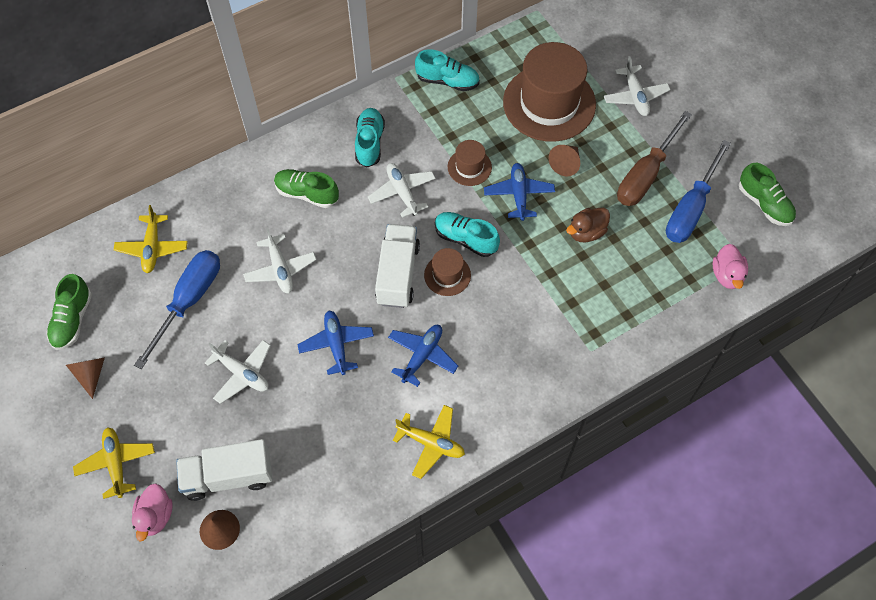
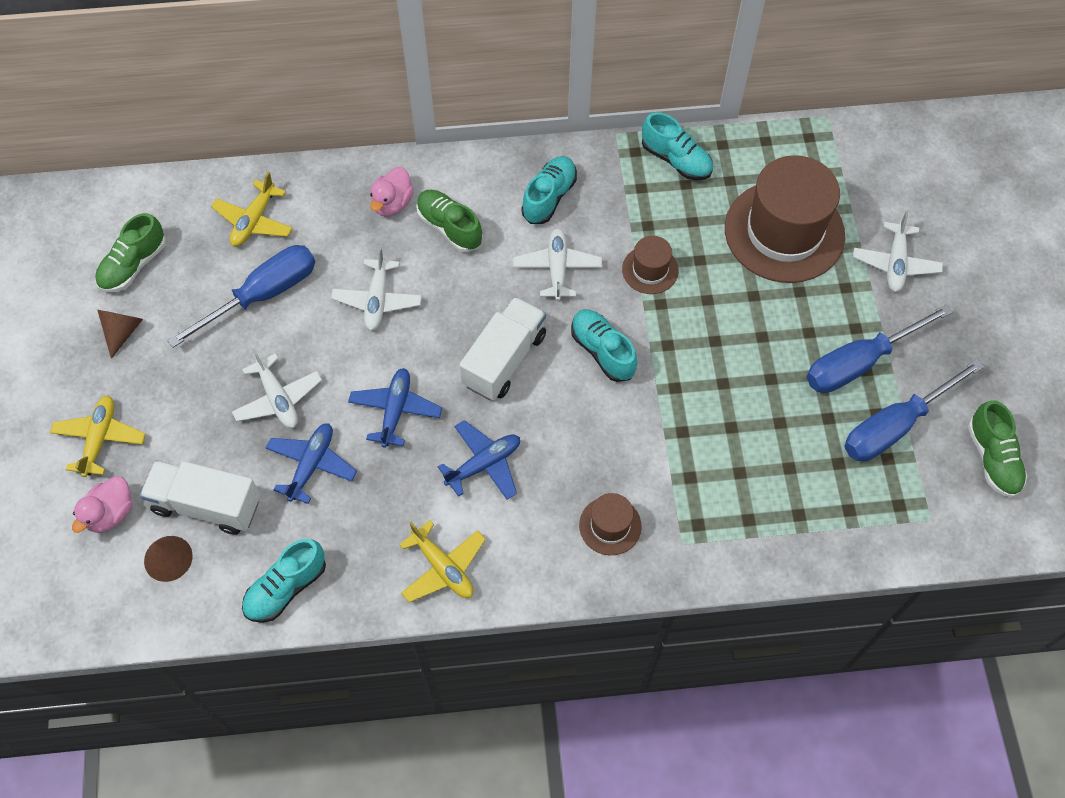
camera: 25 degrees right, 0 degrees up
(322, 510) = (286, 588): none -> turquoise shoe
(447, 275) = (560, 384): brown hat -> brown hat (610, 526)
(519, 194) = (692, 325): blue plane -> blue plane (311, 465)
(565, 164) = (767, 311): brown cone -> none
(586, 232) = (750, 402): brown duck -> none
(646, 174) = (859, 363): brown screwdriver -> blue screwdriver
(727, 275) = (898, 525): pink duck -> pink duck (392, 203)

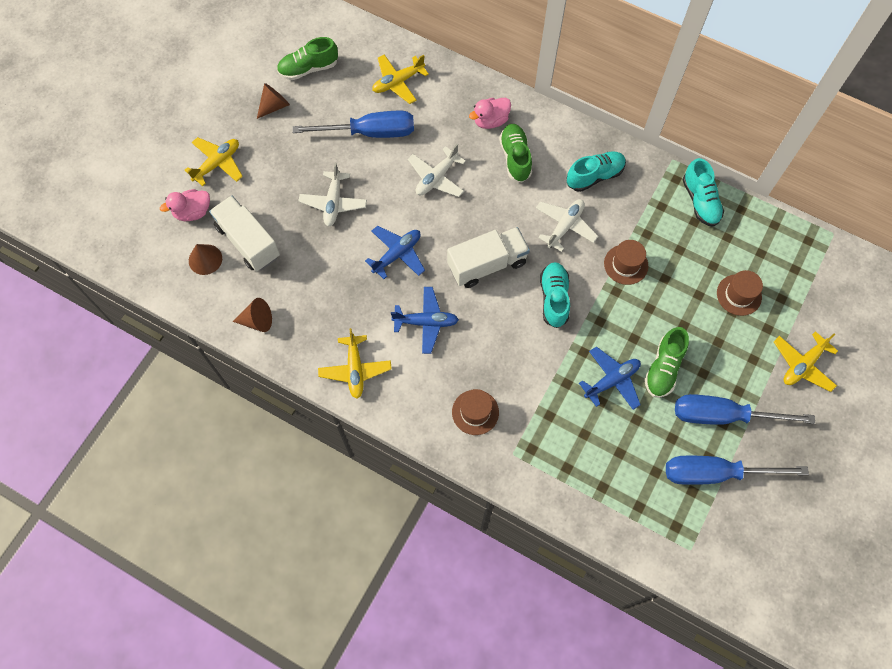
camera: 35 degrees right, 5 degrees up
(286, 588) = (257, 320): turquoise shoe -> brown cone
(311, 465) = (324, 256): blue plane -> blue plane (612, 380)
(784, 232) = (739, 295): brown hat -> brown hat, size x0.46
(895, 263) = (802, 365): white plane -> yellow plane
(992, 458) = (767, 540): green shoe -> green shoe (663, 368)

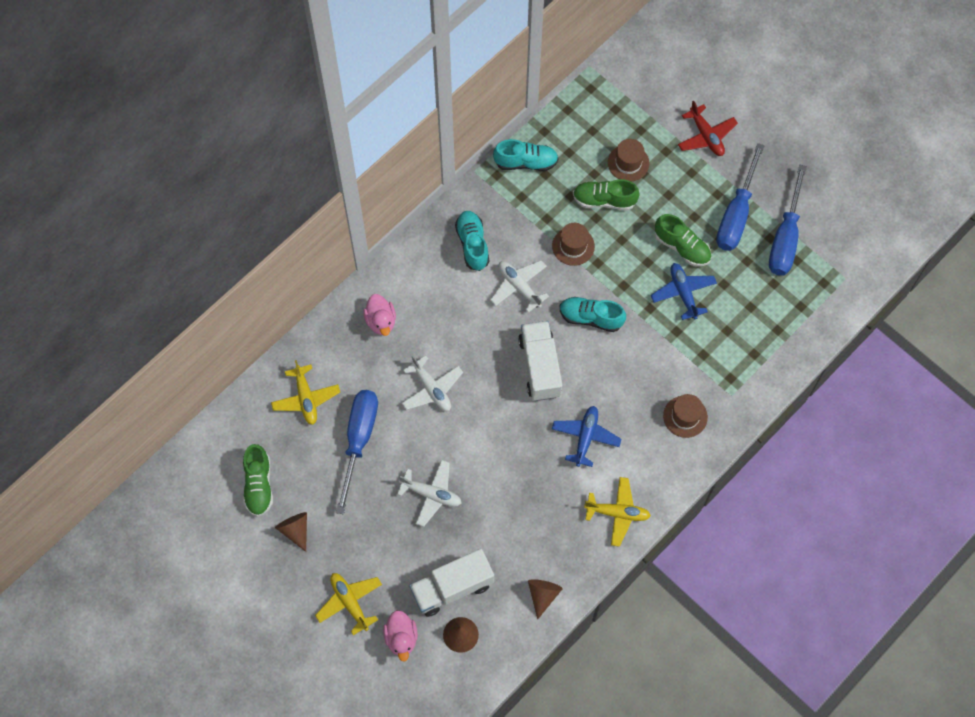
camera: 75 degrees left, 0 degrees up
(397, 254) = (506, 446): blue plane -> none
(515, 158) = (431, 310): green shoe -> green shoe (604, 200)
(802, 365) = (706, 136): yellow plane -> red plane

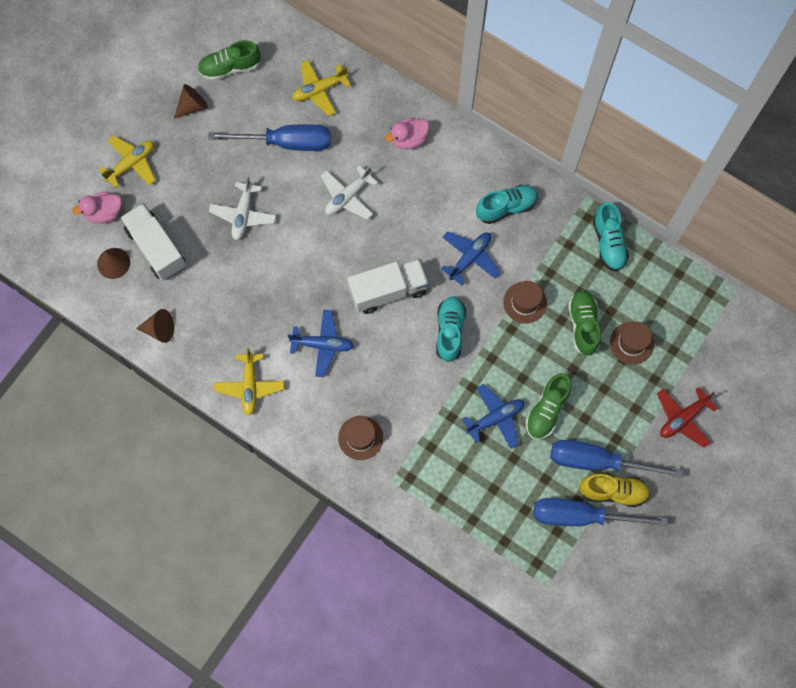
camera: 80 degrees right, 5 degrees up
(519, 286) = (470, 258): white plane -> blue plane
(766, 207) = (613, 491): none -> yellow shoe

